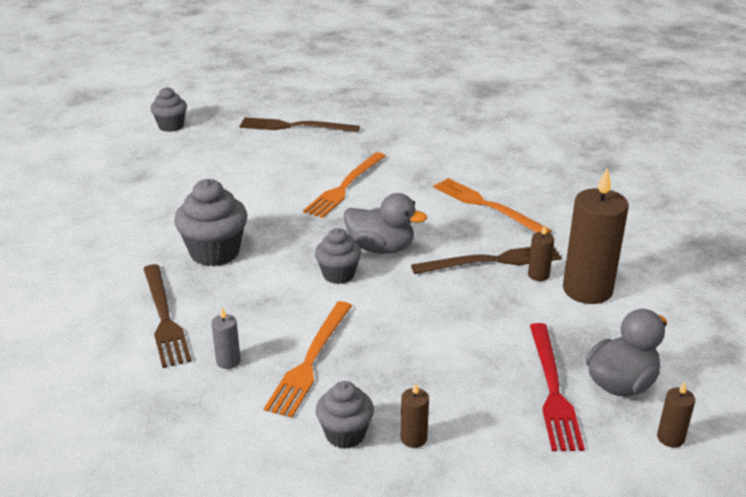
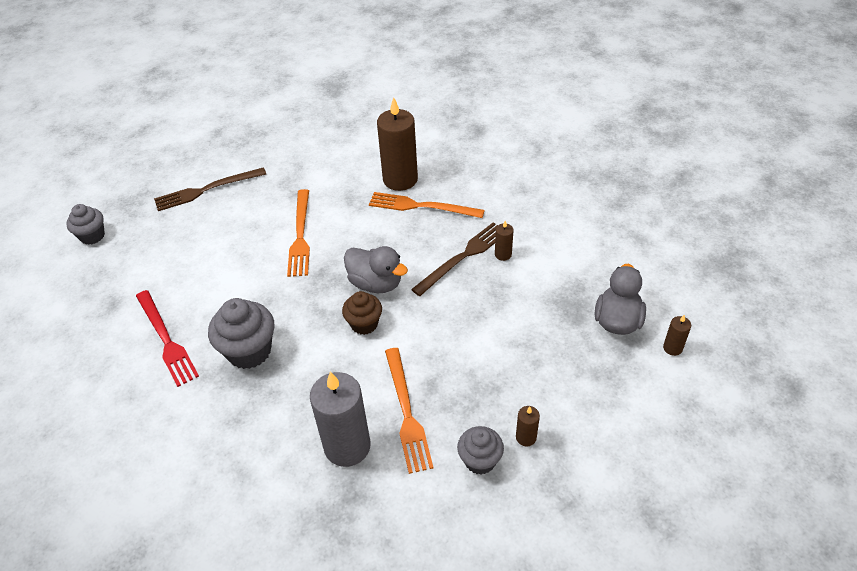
camera: 30 degrees left, 15 degrees up
(164, 318) = (263, 434): brown fork -> none
(228, 361) = (347, 446): grey candle -> grey candle, size x2.25
(338, 274) = (364, 324): grey cupcake -> brown cupcake
(381, 248) = (376, 283): grey duck -> grey duck turned 45 degrees clockwise
(553, 389) = (581, 348): red fork -> red fork (166, 339)
(587, 290) = (543, 252): brown candle -> brown candle (400, 179)

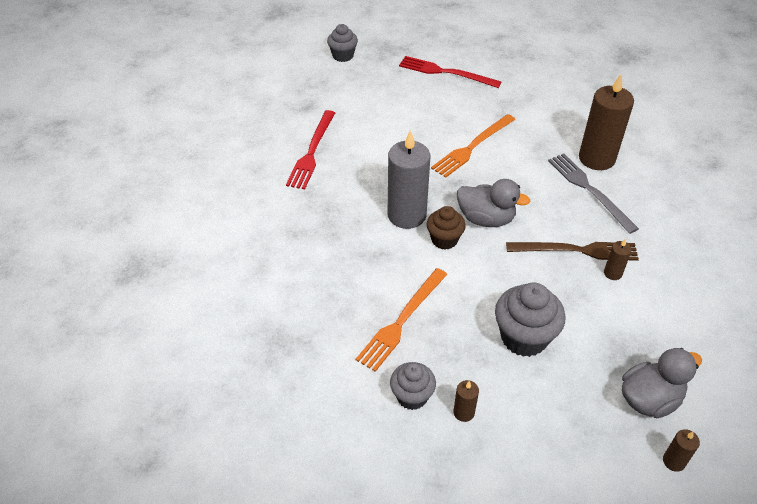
camera: 45 degrees right, 0 degrees up
(207, 190) = (445, 72): brown fork -> red fork
(249, 351) = (350, 198): grey cupcake -> grey cupcake (524, 337)
(347, 446) = (338, 308): grey candle -> grey candle (406, 215)
(376, 283) = (486, 219): grey duck -> grey duck turned 60 degrees counterclockwise
(421, 206) = (589, 190): orange fork -> grey fork

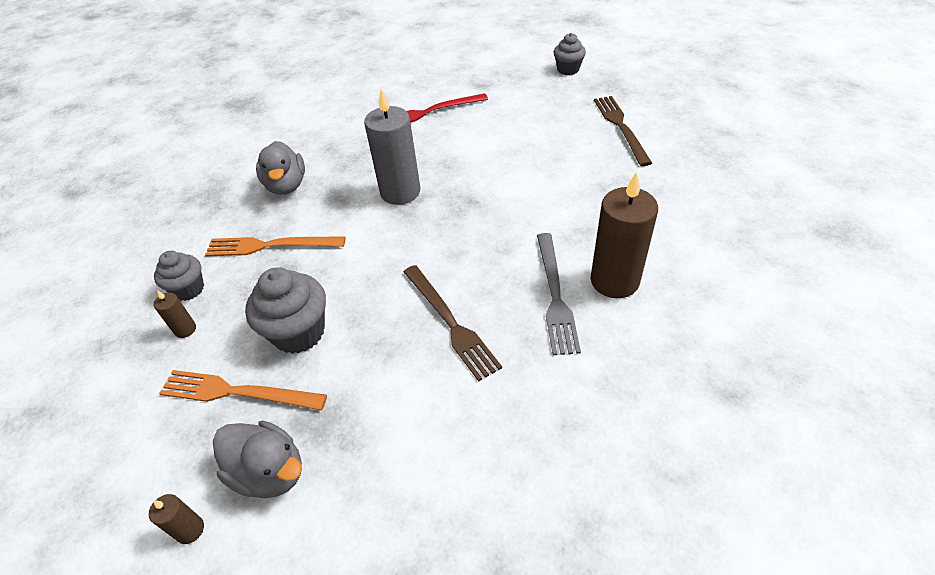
camera: 60 degrees right, 0 degrees up
(444, 240) = (388, 227): brown cupcake -> none
(445, 72) = (620, 127): red fork -> brown fork
(472, 147) = (531, 189): orange fork -> orange fork (237, 392)
(486, 219) = (439, 240): grey duck -> grey duck (286, 185)
(589, 190) = (555, 295): grey fork -> grey fork turned 150 degrees clockwise
(612, 273) = (439, 366): brown candle -> none

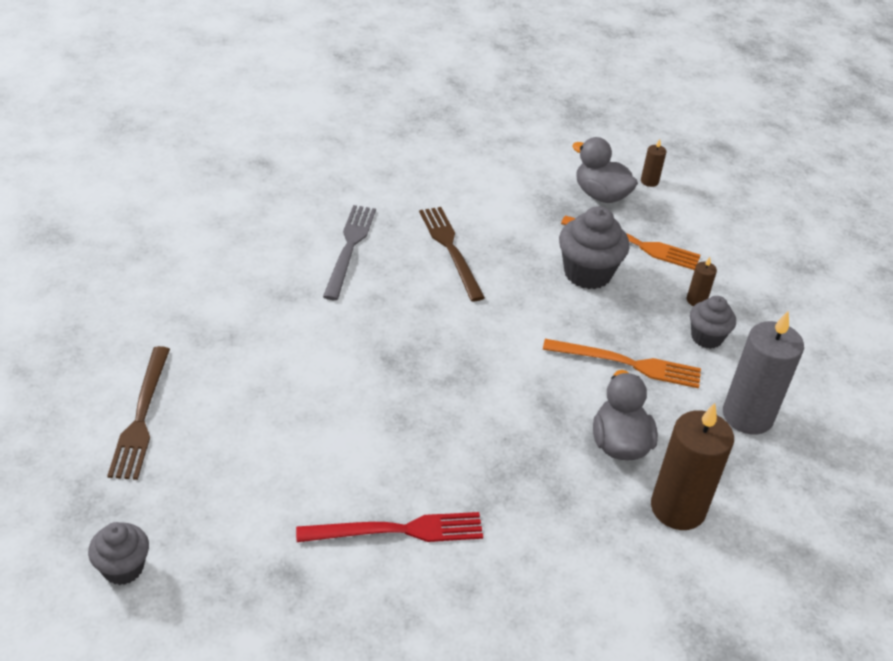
camera: 175 degrees left, 5 degrees down
(400, 192) = (471, 394): grey candle -> grey candle (747, 416)
(614, 280) = (289, 246): brown candle -> brown candle (678, 508)

